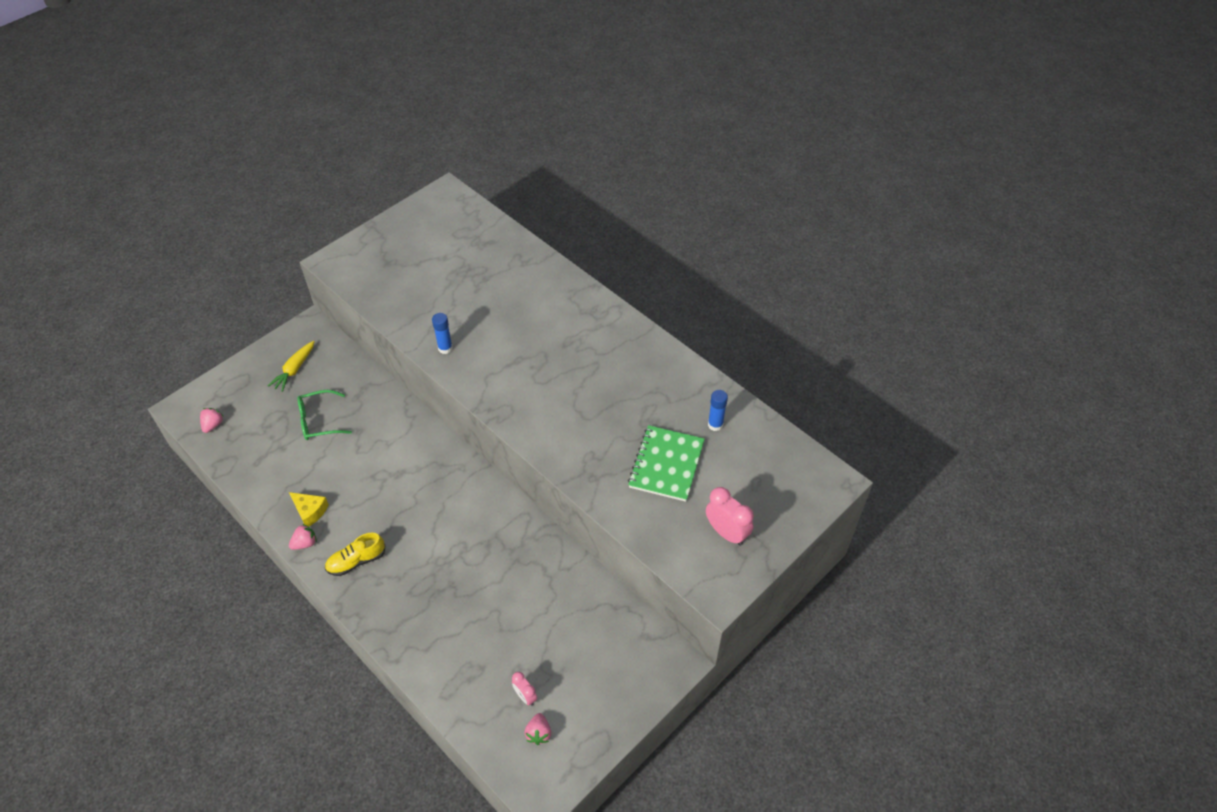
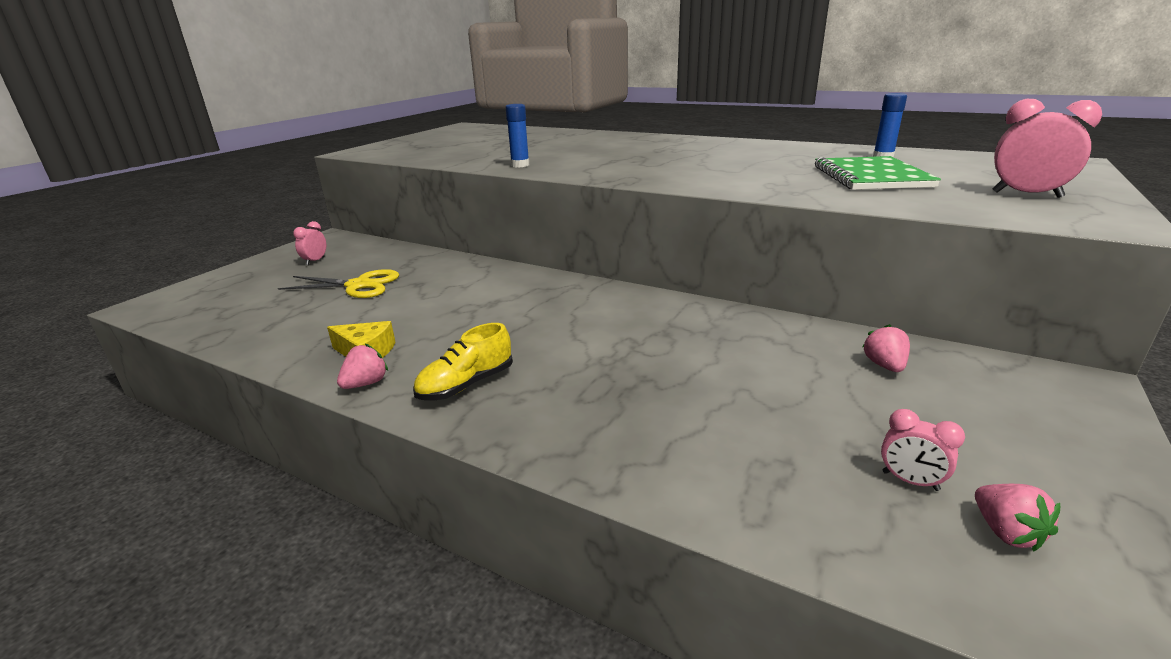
camera: 15 degrees left, 25 degrees down
(213, 425) = (195, 310): pink strawberry -> pink strawberry (884, 365)
(294, 370) = (315, 261): yellow carrot -> pink clock
(319, 421) = (358, 285): green glasses -> yellow scissors

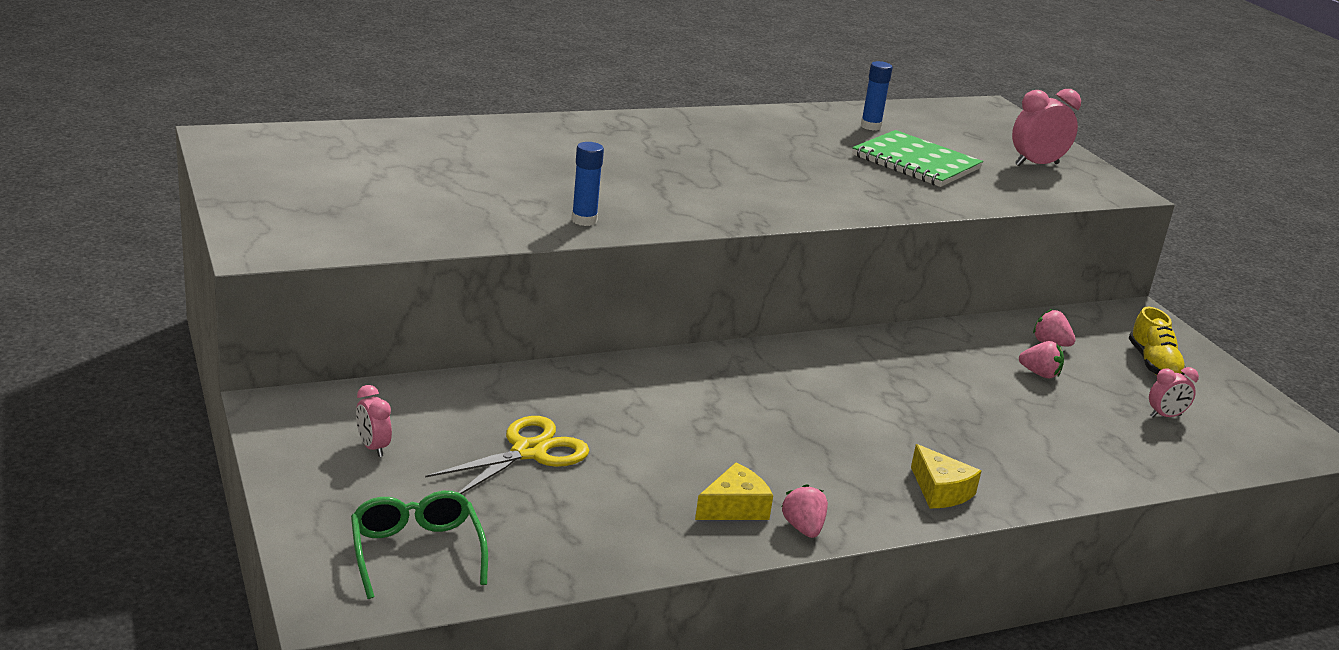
camera: 55 degrees left, 0 degrees up
(213, 302) = (416, 551): none -> green glasses
(466, 385) = (870, 488): yellow shoe -> yellow shoe (1153, 364)
(508, 413) = (940, 491): none -> yellow cheese
(1006, 532) = (1224, 422): pink strawberry -> pink strawberry (1040, 374)

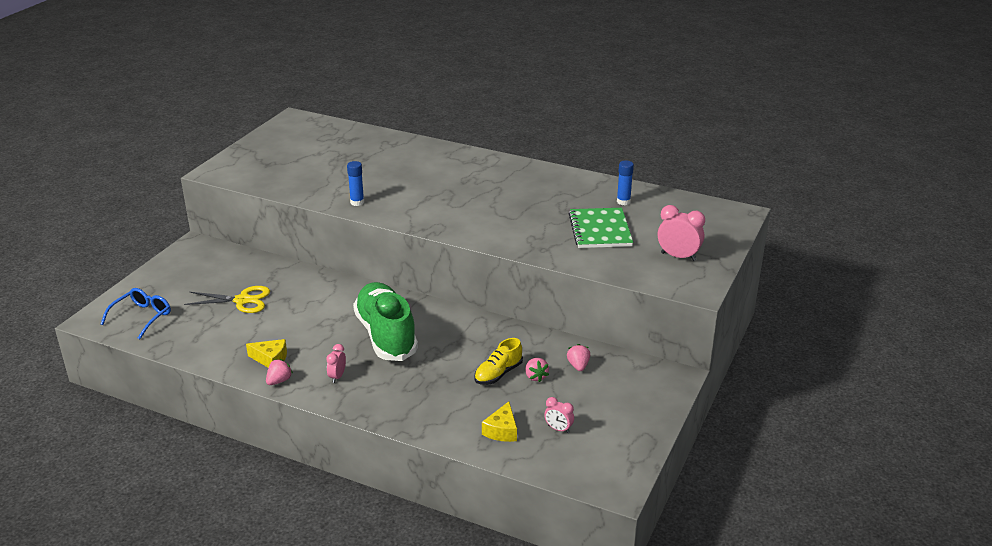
camera: 50 degrees right, 5 degrees up
(373, 447) = (196, 273): pink clock -> pink clock (337, 377)
(416, 551) = (142, 317): green glasses -> blue glasses
(806, 405) = (386, 335): none -> green shoe
(940, 491) = (365, 398): yellow cheese -> yellow cheese (502, 430)
(1153, 364) = (616, 404): yellow shoe -> yellow shoe (498, 374)

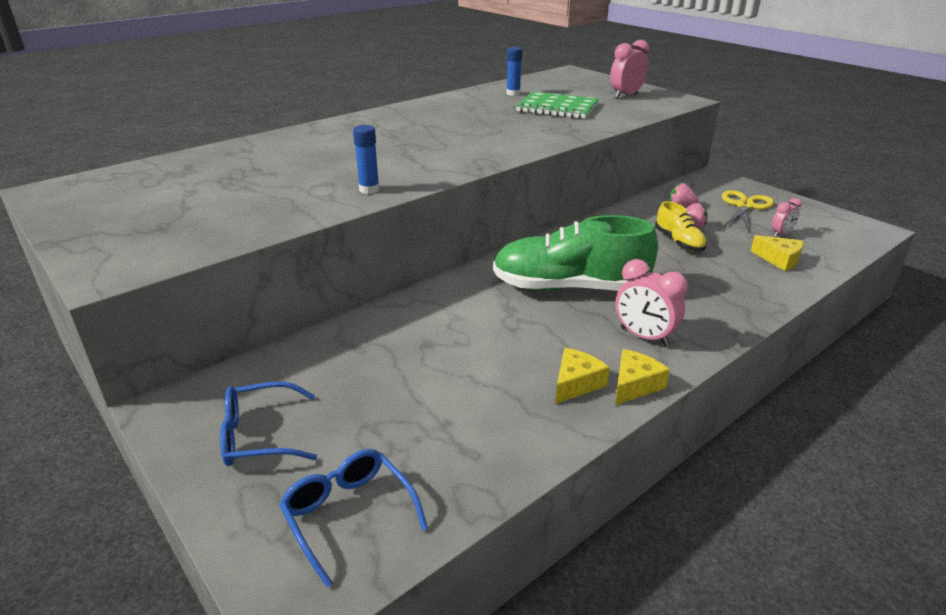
camera: 65 degrees left, 0 degrees up
(185, 276) = (259, 436): none -> blue glasses
(242, 300) = (396, 384): yellow scissors -> yellow scissors (745, 206)
(279, 381) = (634, 385): pink strawberry -> yellow cheese
(337, 377) = (644, 336): pink clock -> pink clock, size x1.69

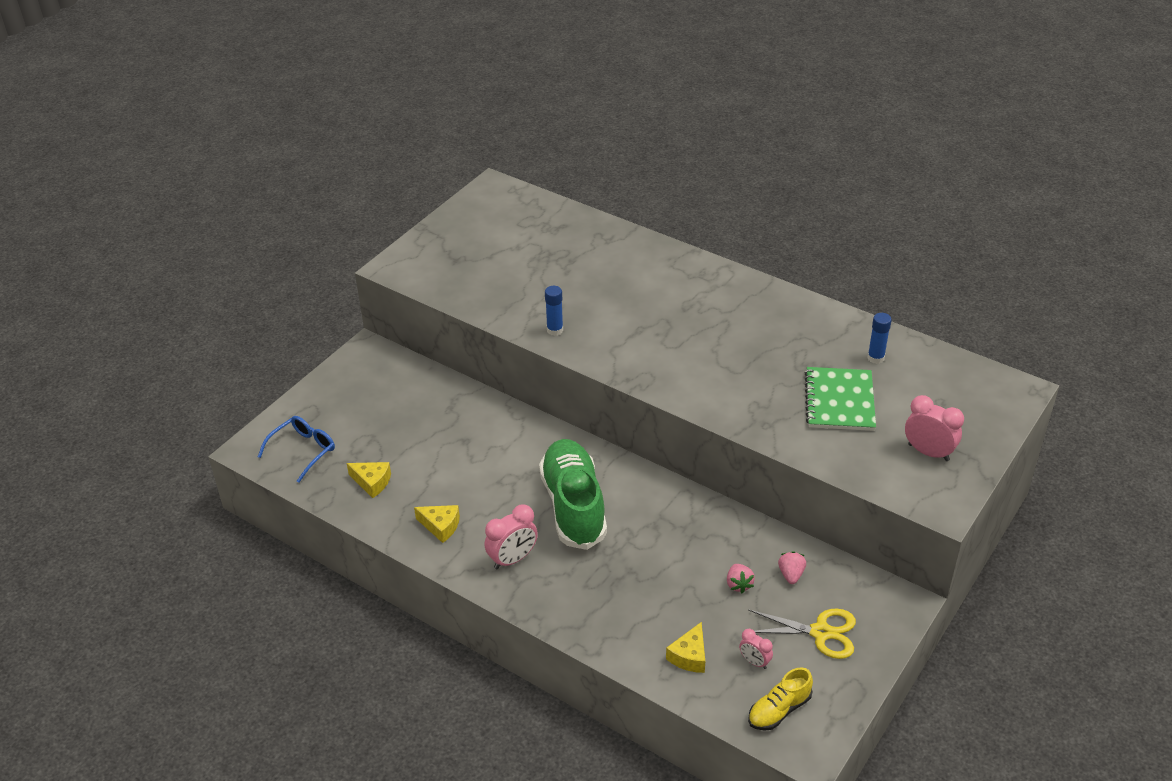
camera: 75 degrees right, 10 degrees up
(259, 436) = (353, 396): blue glasses -> none
(634, 385) = (447, 558): yellow cheese -> yellow cheese (372, 482)
(644, 336) = (512, 559): pink clock -> pink clock turned 150 degrees counterclockwise
(679, 242) = (696, 575): yellow shoe -> yellow shoe (779, 710)

